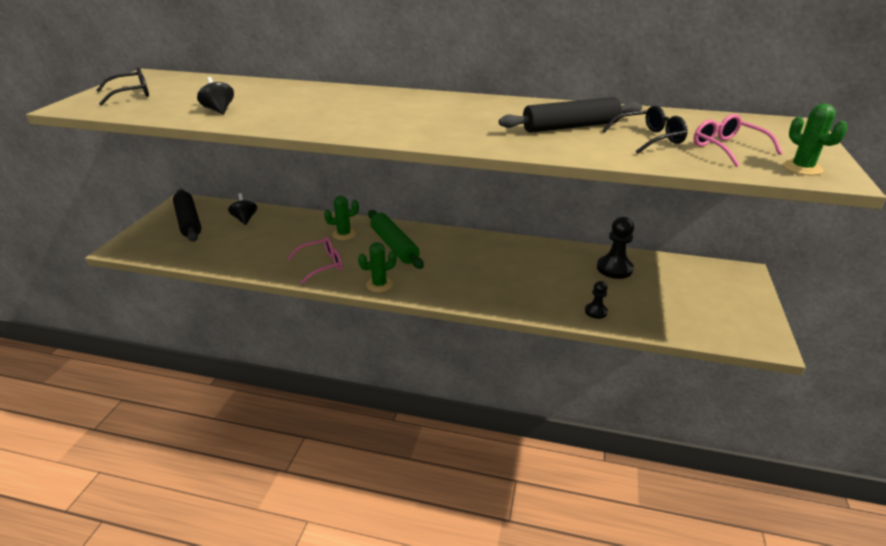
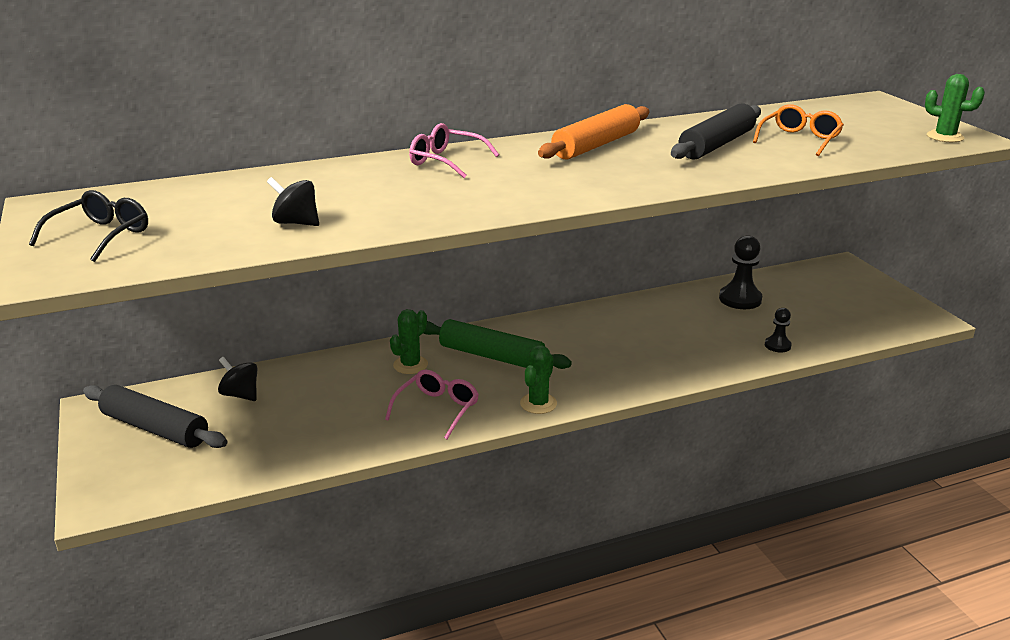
camera: 35 degrees left, 5 degrees down
(481, 108) = (596, 145): none -> orange rolling pin
(648, 139) = (799, 140): black glasses -> orange glasses
(728, 148) = (870, 133): pink glasses -> pink glasses (446, 161)

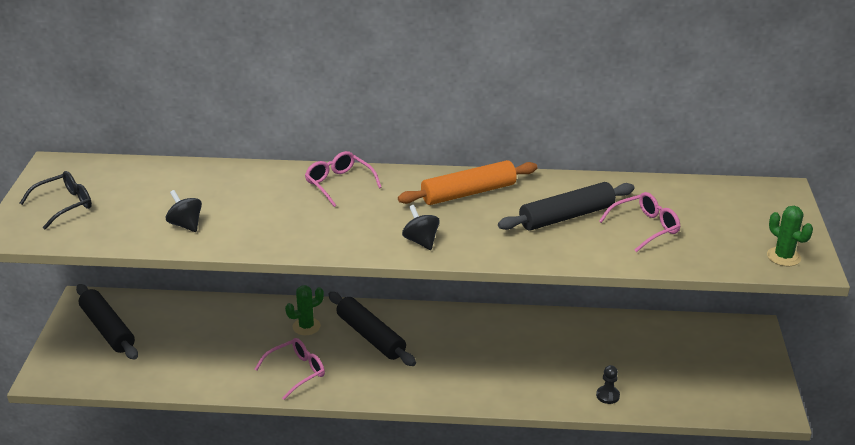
camera: 25 degrees right, 5 degrees up
(240, 395) = (176, 317): black spinning top -> black spinning top (421, 241)
(491, 356) = (370, 336): green rolling pin -> black rolling pin
(538, 403) = (371, 390): green cactus -> none
(740, 299) = (620, 339): black pawn -> none
(799, 140) = (644, 228): orange glasses -> pink glasses

